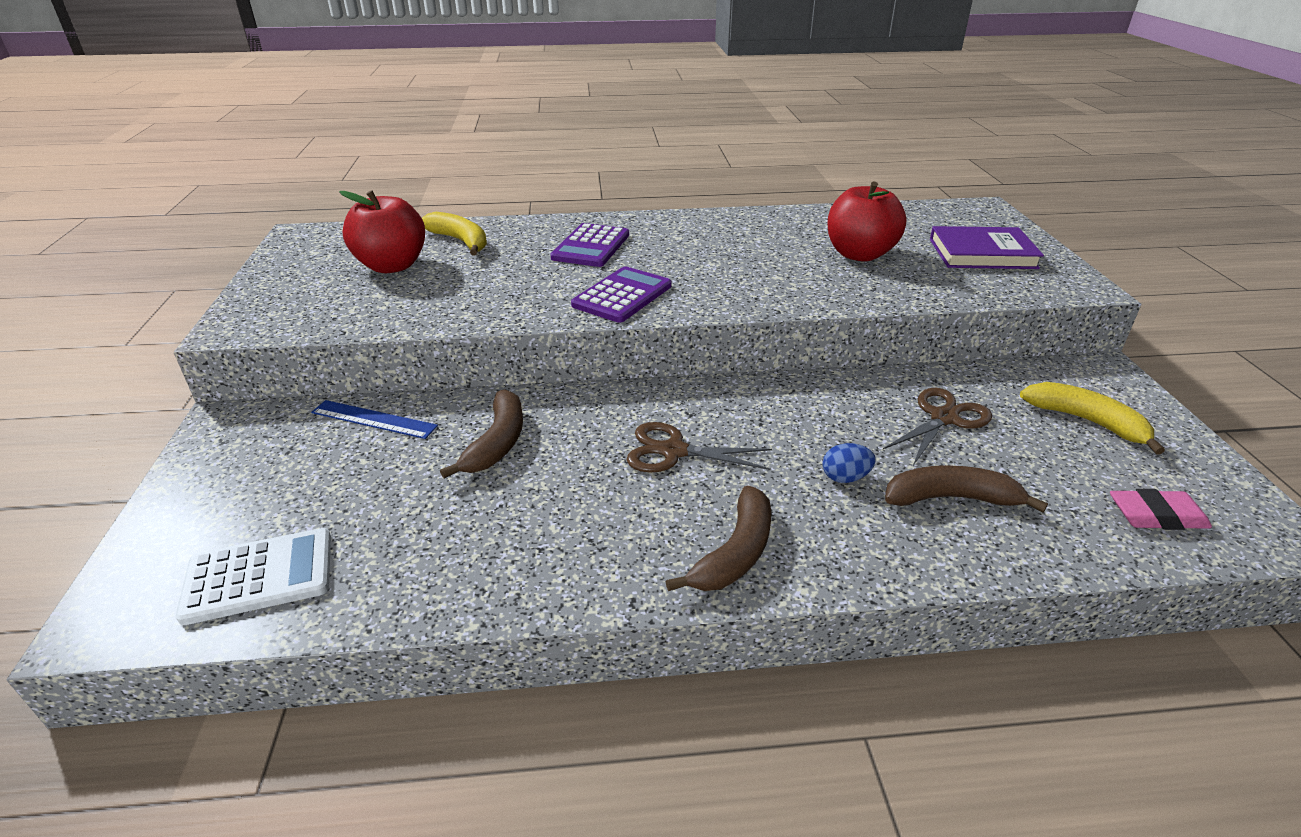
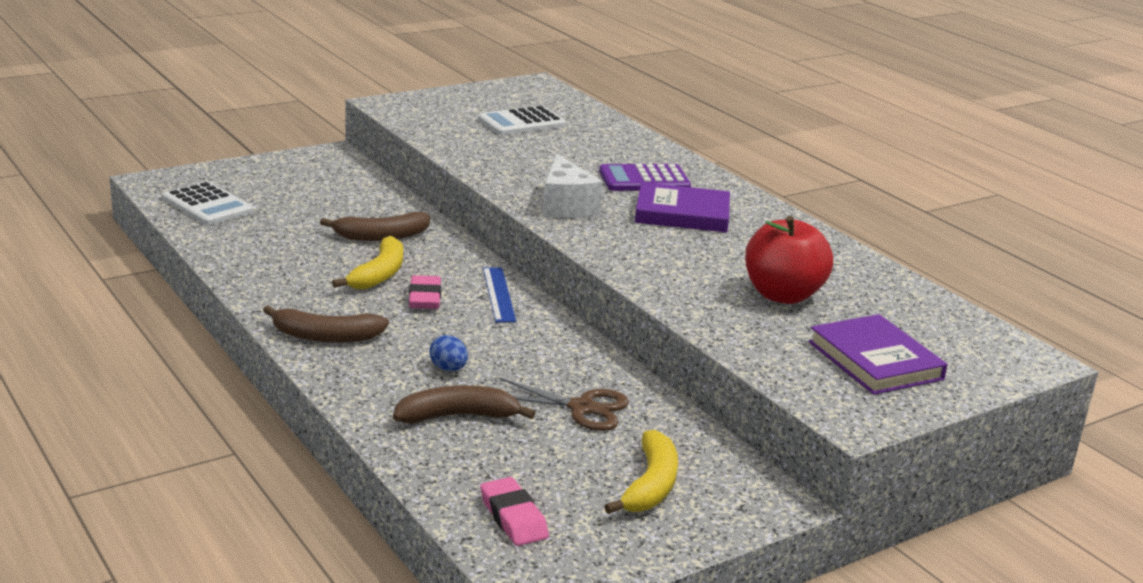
camera: 60 degrees right, 10 degrees down
(374, 419) = (372, 193): blue ruler -> blue ruler (499, 294)
(392, 266) = (521, 122): red apple -> white calculator
(460, 241) = (592, 133): yellow banana -> yellow banana (379, 274)
(622, 295) = (566, 206): purple calculator -> white cheese
(673, 451) = (425, 298): brown scissors -> pink eraser
(677, 250) = (682, 213): none -> purple book
(951, 498) = (458, 416): brown banana -> brown banana turned 75 degrees counterclockwise

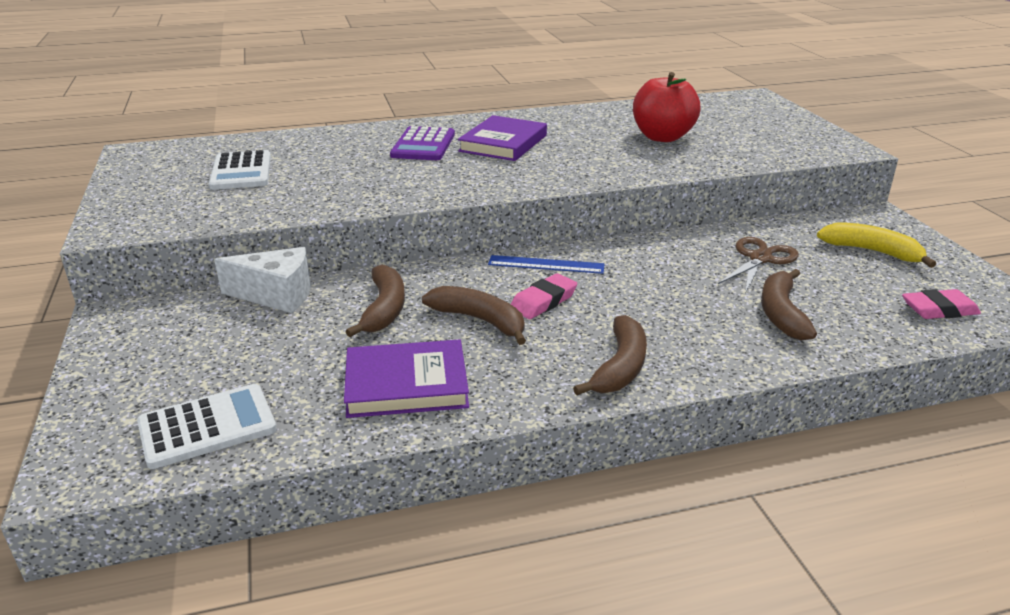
camera: 70 degrees left, 5 degrees up
(379, 274) = (480, 320): yellow banana -> brown banana
(425, 298) = (543, 301): pink eraser -> pink eraser turned 60 degrees counterclockwise
(448, 369) = (693, 307): blue egg -> none
(566, 206) = (468, 180): white cheese -> white cheese (277, 295)
(875, 361) = (763, 130): purple book -> purple book (406, 384)

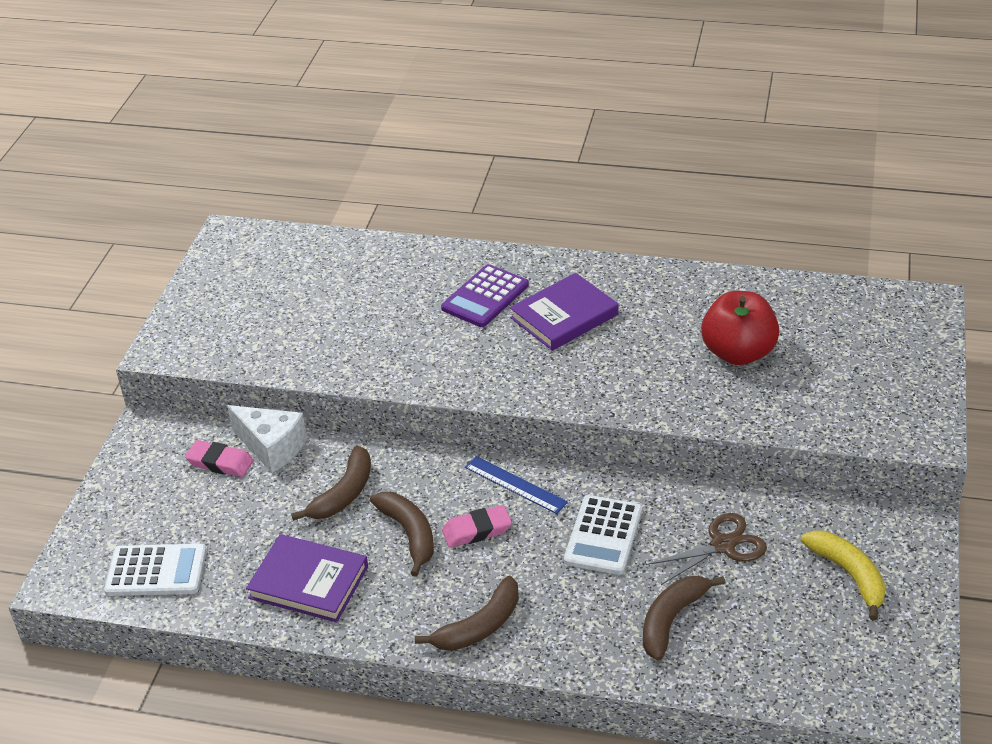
camera: 30 degrees right, 10 degrees up
(241, 171) = (299, 294): white calculator -> white calculator (603, 535)
(939, 310) = (827, 670): pink eraser -> pink eraser (220, 463)

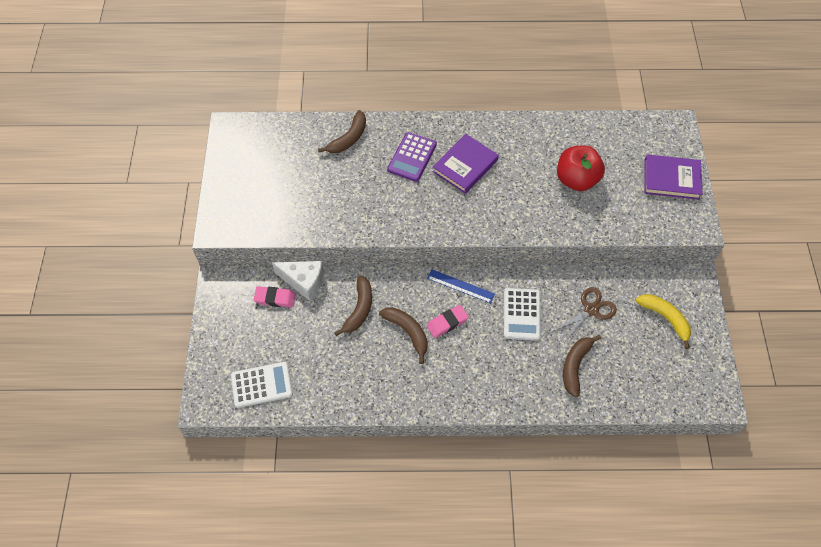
camera: 15 degrees left, 20 degrees up
(308, 582) = (358, 377): purple book -> purple book (671, 179)
(479, 626) = (467, 390): brown banana -> brown banana (348, 138)

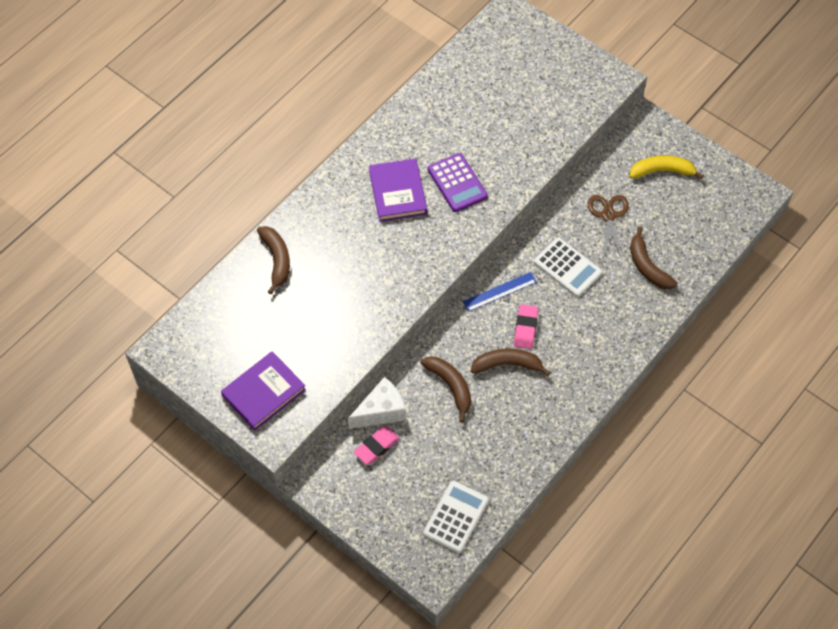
camera: 50 degrees left, 0 degrees up
(412, 157) = (348, 225): purple calculator -> purple calculator (457, 183)
(576, 180) = (491, 124): red apple -> none
(671, 179) = (555, 59): purple book -> purple book (264, 392)

